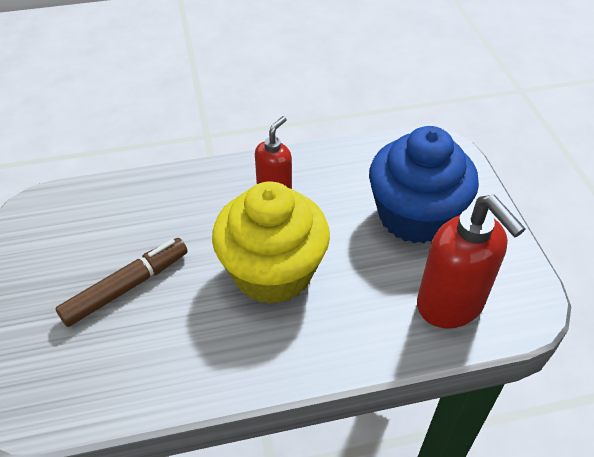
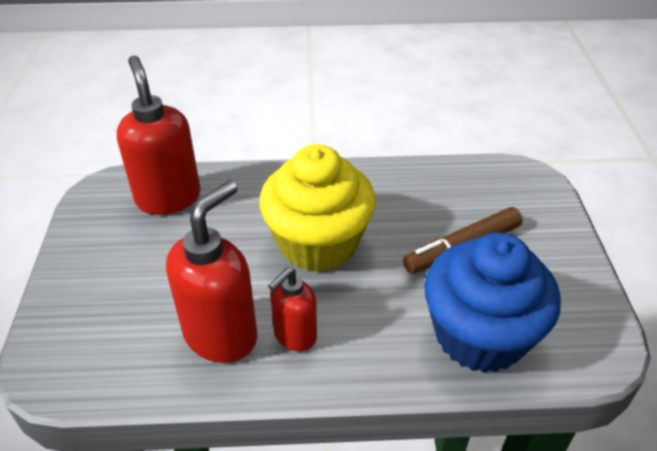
camera: 170 degrees left, 5 degrees down
(331, 183) = (221, 335): none -> red soap dispenser
(415, 216) = (147, 279): blue cupcake -> blue cupcake (479, 335)

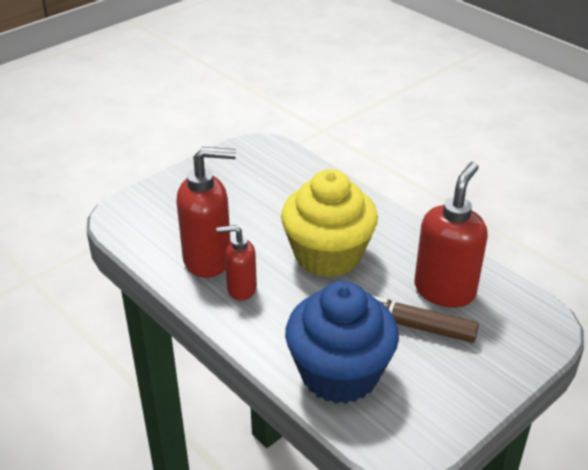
camera: 50 degrees right, 5 degrees down
(168, 198) = (285, 172): red soap dispenser -> red soap dispenser (445, 290)

